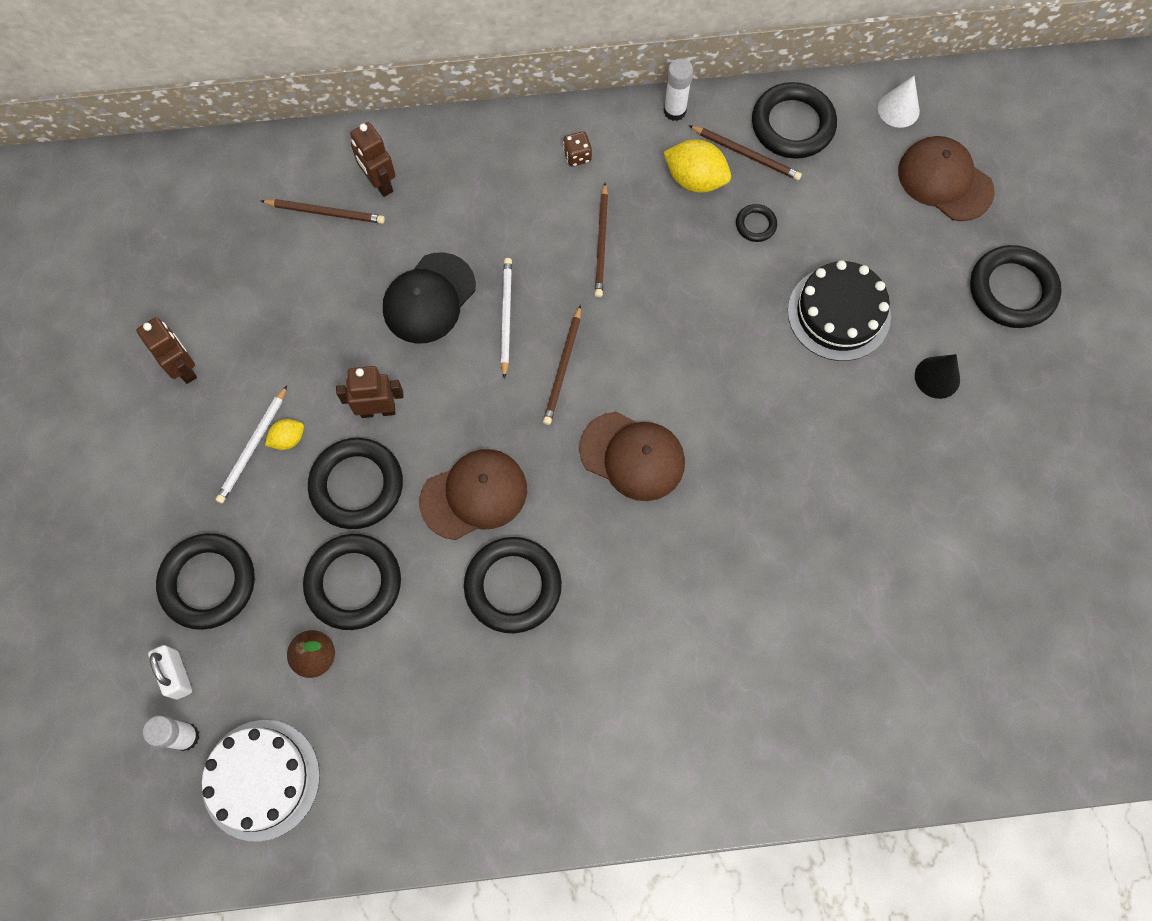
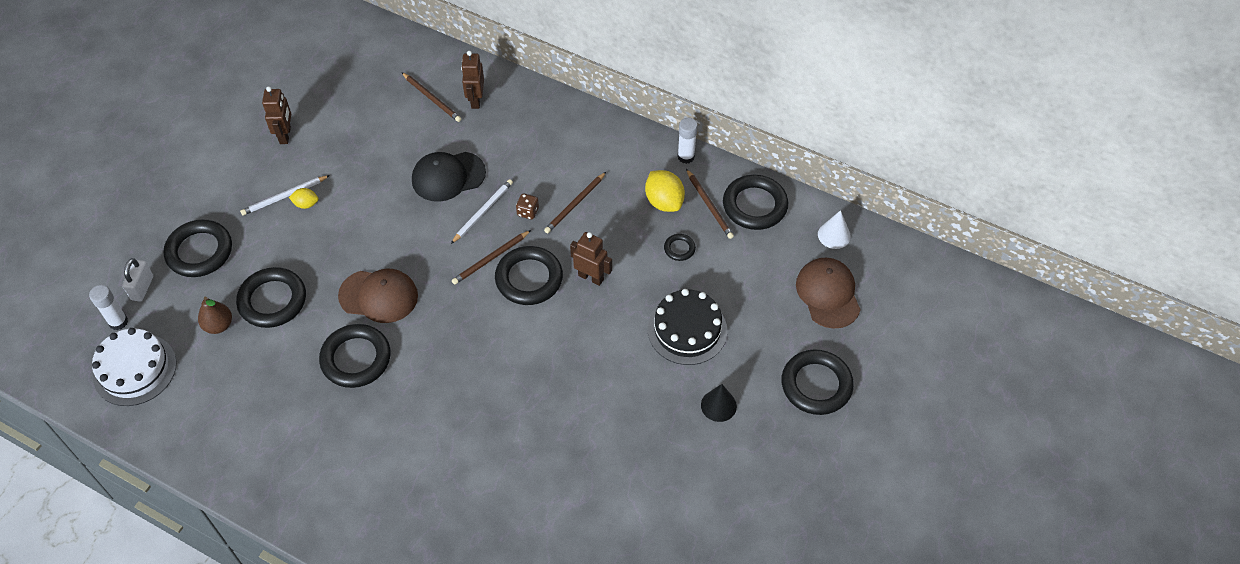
camera: 35 degrees right, 15 degrees down
(357, 485) = (320, 251): black ring -> black ring (529, 278)
(378, 410) = (367, 218): brown robot -> brown robot (591, 277)
(577, 156) = (603, 149): brown dice -> brown dice (528, 212)
(632, 456) = (487, 332): brown cap -> none

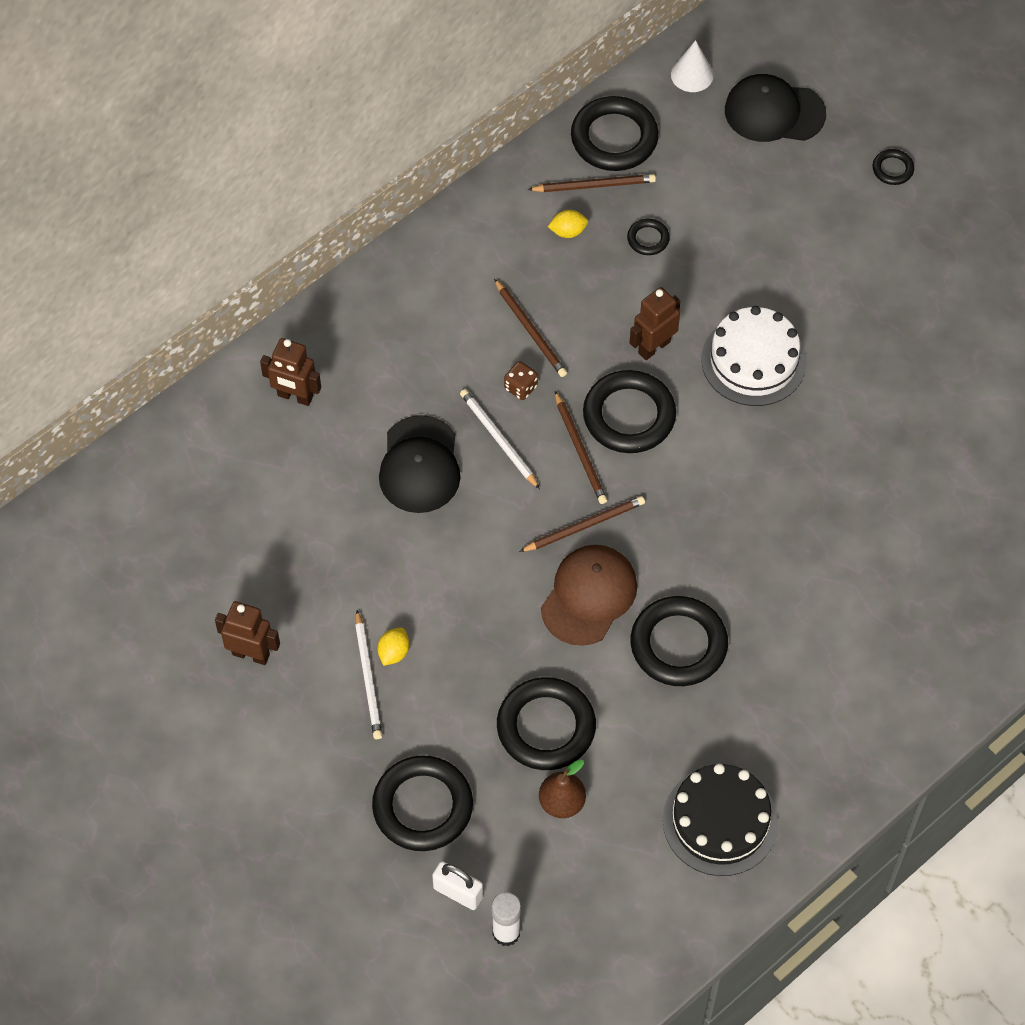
camera: 70 degrees left, 5 degrees up
(135, 369) = (596, 921): white cake -> white cake (753, 360)
(432, 99) = (267, 450): brown pencil -> brown pencil (584, 526)
(664, 202) = (568, 231): yellow lemon -> yellow lemon, size x0.55
(686, 157) = (505, 184): white glue stick -> none
(687, 330) = (771, 270): black cake -> black cake (720, 821)
(718, 405) = (886, 273): black cone -> none
(816, 385) = (892, 169): black ring -> black ring, size x0.47
(828, 294) = (774, 112): brown cap -> black cap

